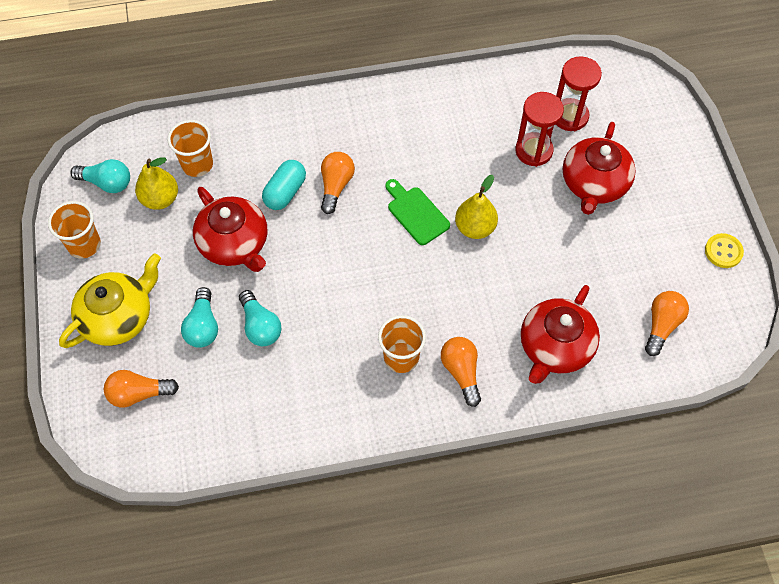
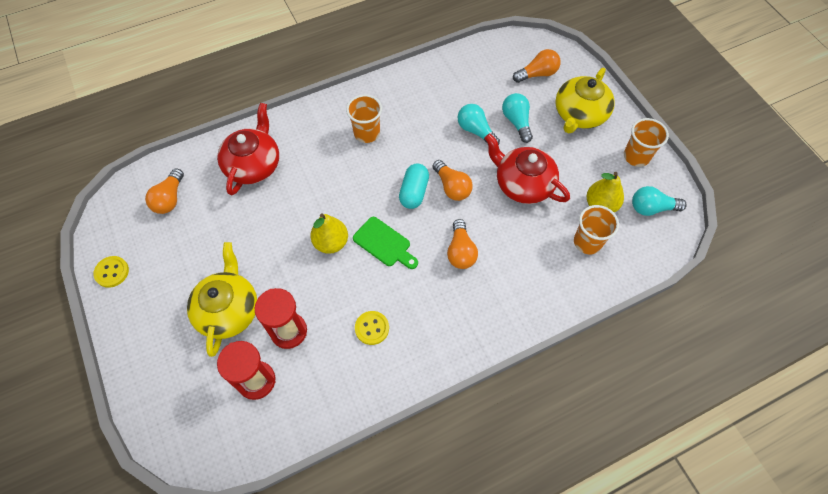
camera: 165 degrees right, 0 degrees up
(285, 192) = (501, 235): turquoise capsule -> turquoise capsule (414, 192)
(450, 135) = (372, 328): none -> yellow button
(461, 372) = (321, 133): orange light bulb -> orange light bulb (452, 187)
(594, 184) = (228, 310): red teapot -> yellow teapot

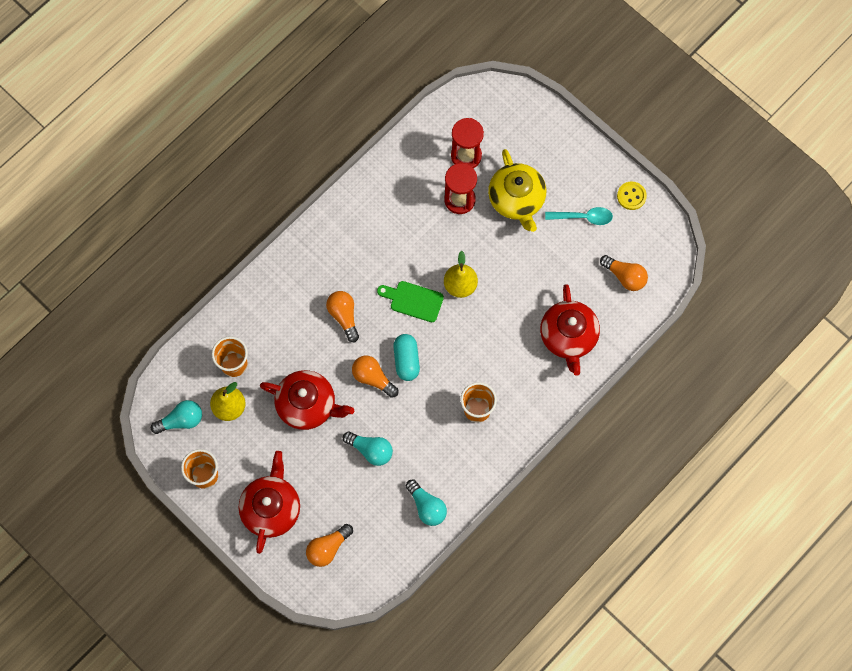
camera: 160 degrees right, 10 degrees up
(170, 198) = (625, 276): orange light bulb -> orange light bulb turned 135 degrees clockwise
(172, 267) = (583, 217): none -> turquoise spoon
(372, 328) = (394, 225): yellow button -> none
(516, 122) = (333, 476): turquoise light bulb -> turquoise light bulb (427, 506)
(579, 115) = (271, 508): yellow teapot -> red teapot

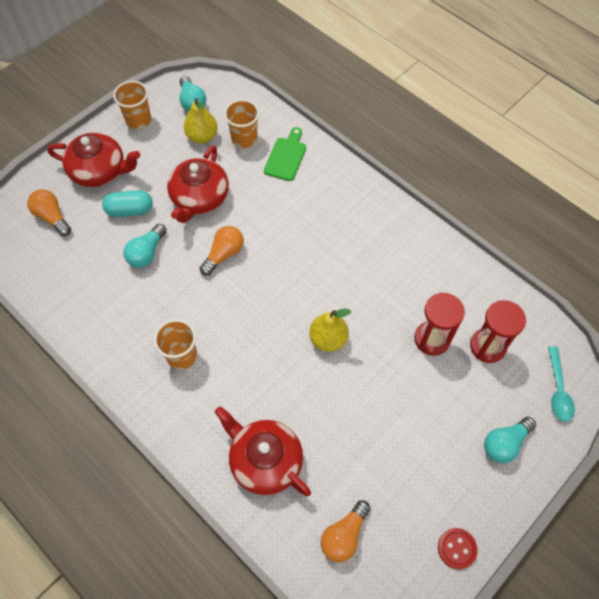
camera: 90 degrees right, 10 degrees down
(344, 316) = (292, 227): orange light bulb -> none
(406, 360) = (242, 285): turquoise capsule -> turquoise capsule (130, 210)
(413, 300) = (309, 292): green cutting board -> green cutting board (286, 157)
(427, 506) = (80, 305): turquoise light bulb -> turquoise light bulb (505, 443)
(517, 199) = (438, 402): yellow teapot -> none
(568, 336) = (265, 460): red teapot -> red teapot turned 45 degrees clockwise
(583, 217) = (422, 483): turquoise spoon -> turquoise spoon (558, 390)
(631, 196) = (457, 548): yellow button -> red button

